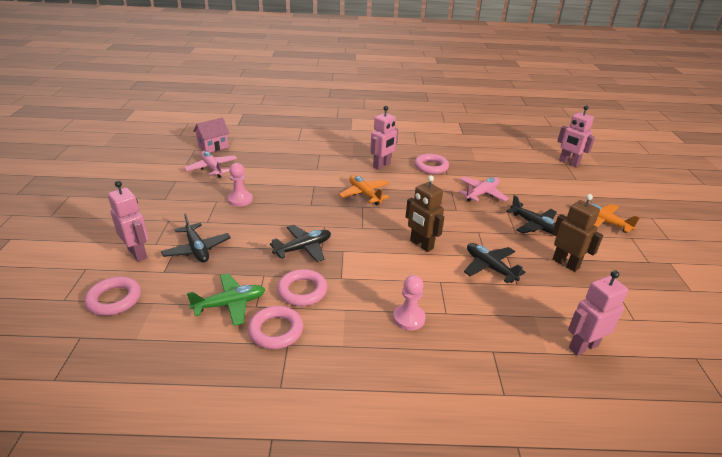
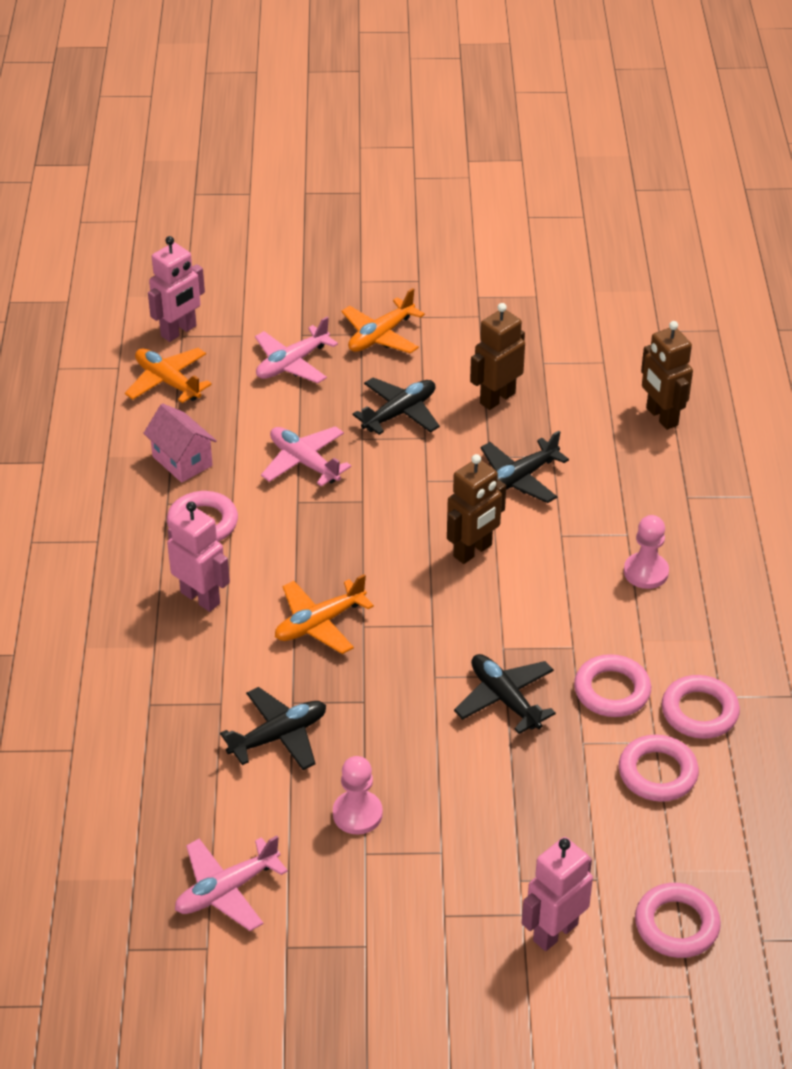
camera: 90 degrees left, 10 degrees up
(197, 249) = (529, 846): black plane -> black plane (279, 736)
(213, 147) = (113, 912): pink house -> pink house (182, 461)
(230, 304) = (657, 773): green plane -> pink ring
(528, 160) = (167, 382): none -> orange plane
(560, 192) = (292, 364): none -> pink plane
(583, 346) = (661, 417): pink robot -> brown robot

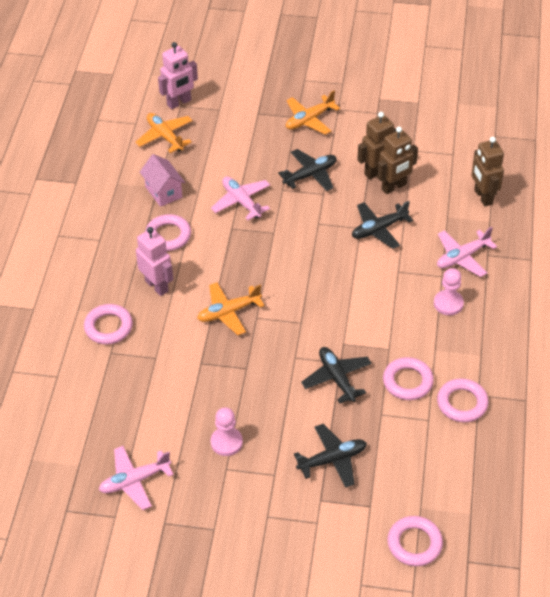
camera: 10 degrees right, 5 degrees up
(279, 736) = (187, 384): black plane -> black plane (332, 460)
(292, 364) = (247, 133): pink plane -> pink plane (462, 257)
(473, 551) = (338, 275): brown robot -> brown robot (394, 187)
(554, 932) = (335, 537): pink robot -> none
(657, 773) = (425, 441): pink ring -> pink ring (108, 327)

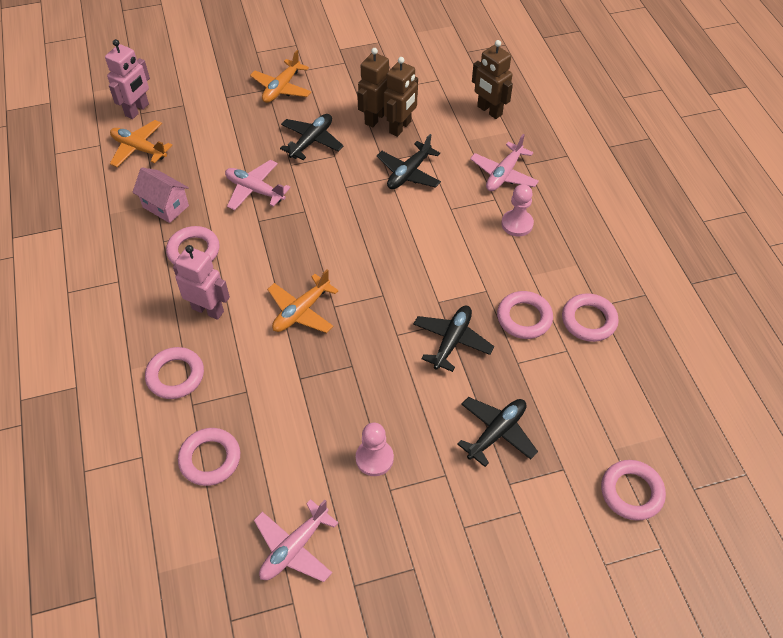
camera: 25 degrees left, 5 degrees up
(105, 396) = (210, 459): none -> pink ring
(337, 378) = (452, 341): black plane -> black plane turned 75 degrees clockwise

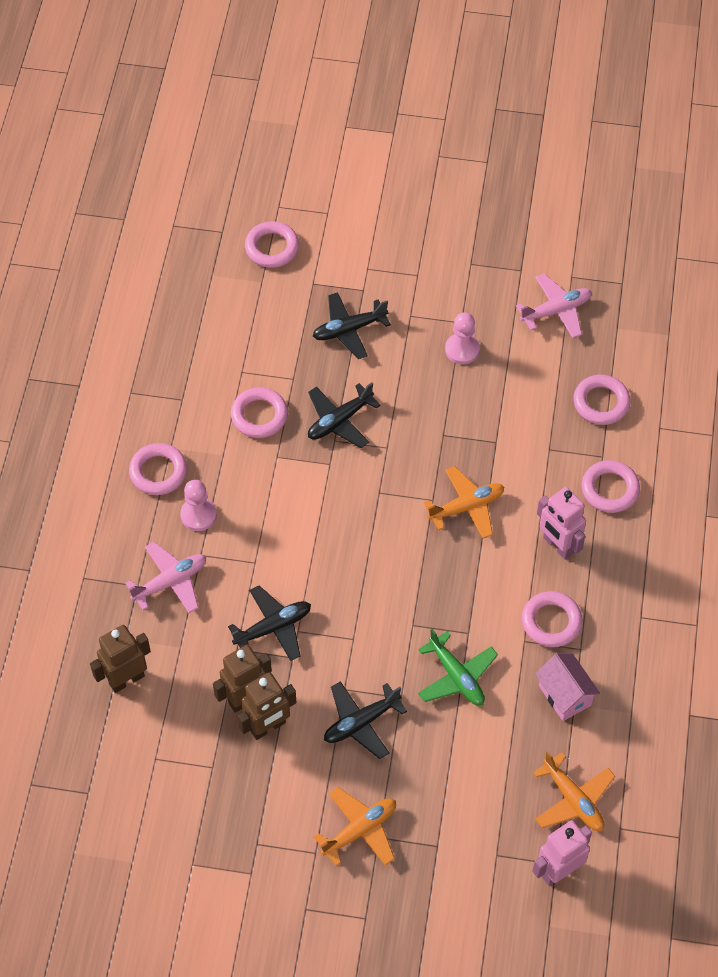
camera: 155 degrees left, 5 degrees up
(255, 190) = (456, 676): pink plane -> green plane
(489, 111) = (126, 679): brown robot -> brown robot turned 105 degrees counterclockwise
(589, 320) = (202, 389): pink ring -> pink ring (158, 472)

